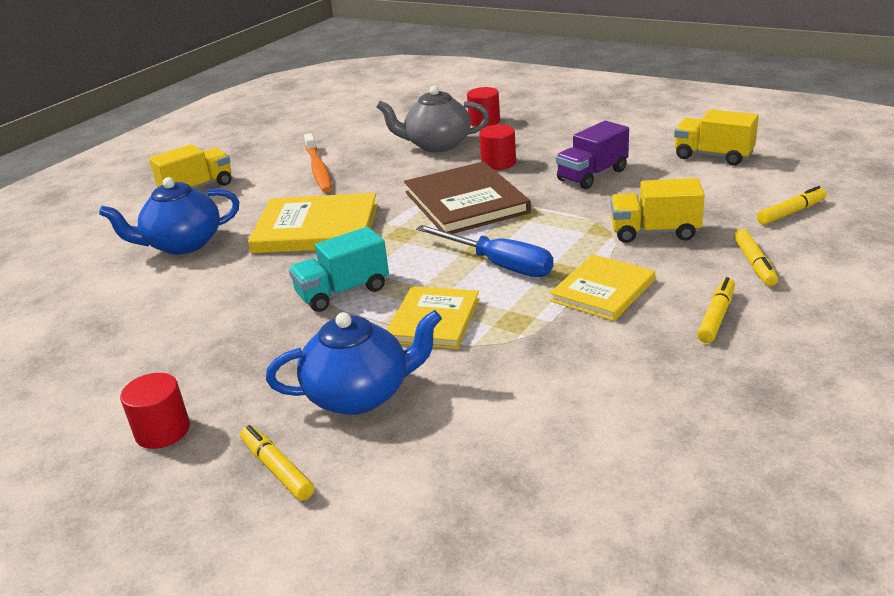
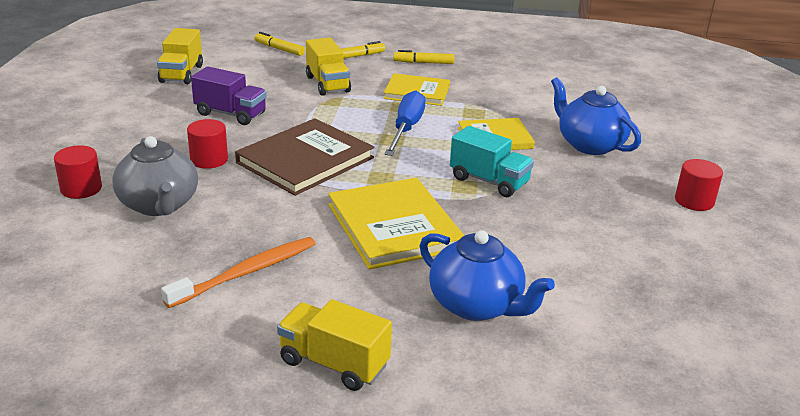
camera: 120 degrees left, 0 degrees up
(277, 469) = (670, 153): yellow marker -> none

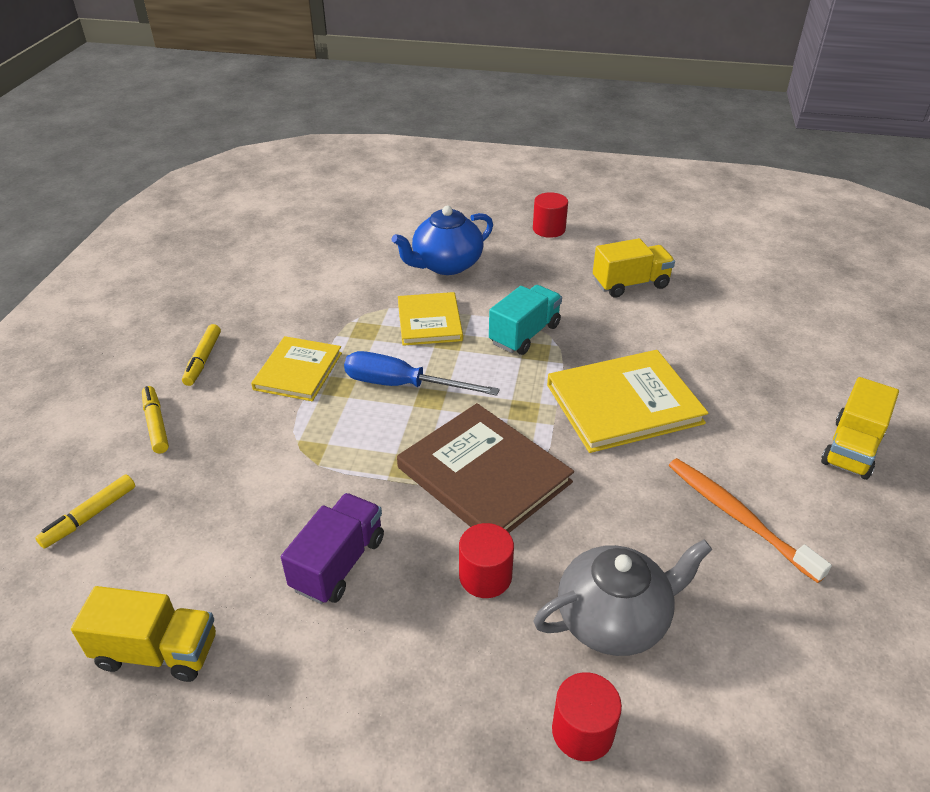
camera: 85 degrees left, 10 degrees up
(327, 84) = (252, 455): yellow truck -> yellow truck (630, 284)
(477, 305) = (738, 360): blue teapot -> none

